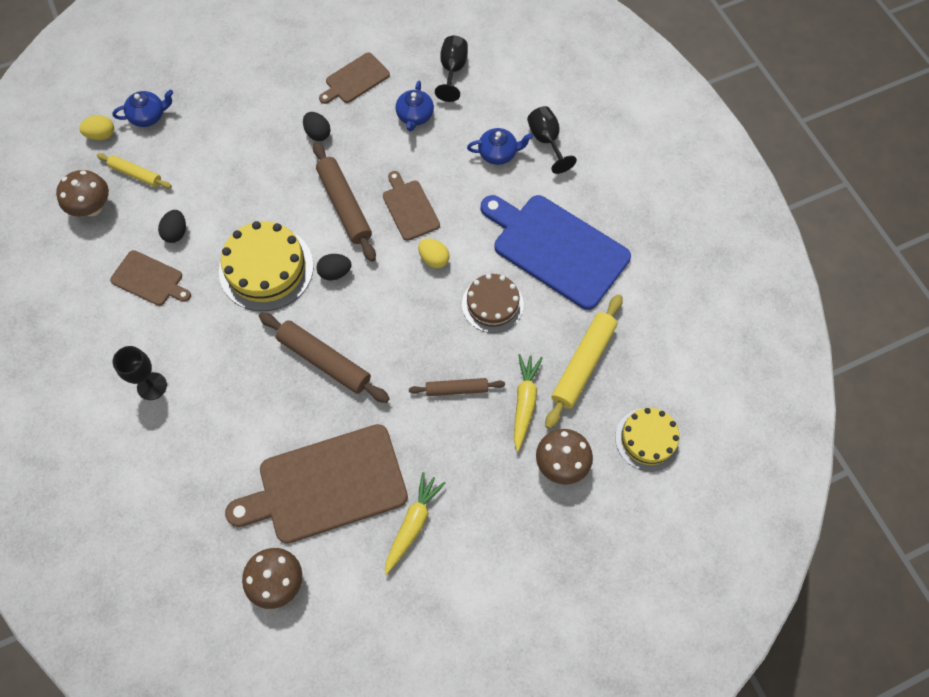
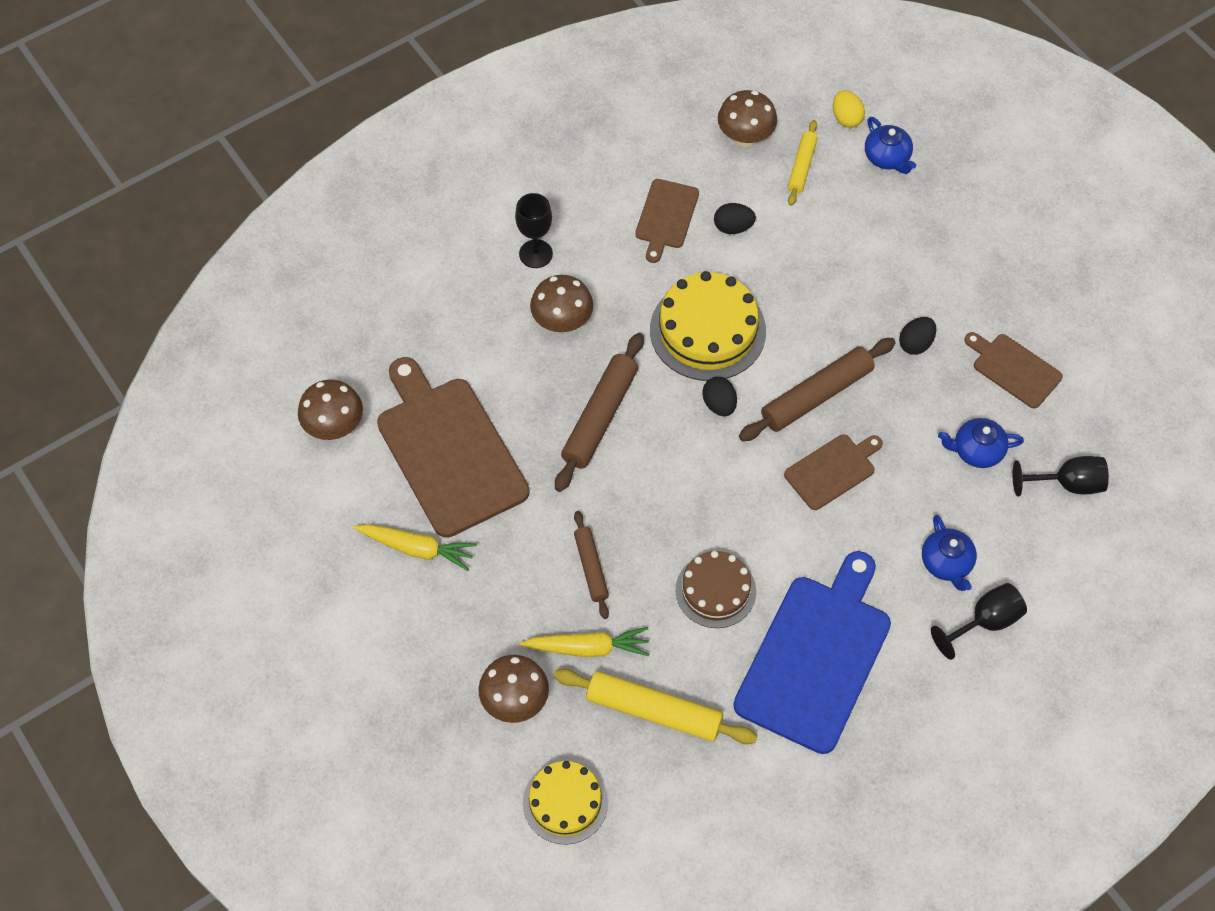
camera: 80 degrees right, 5 degrees down
(226, 375) = (562, 322): none -> brown mushroom
(434, 259) = (764, 511): yellow egg -> none

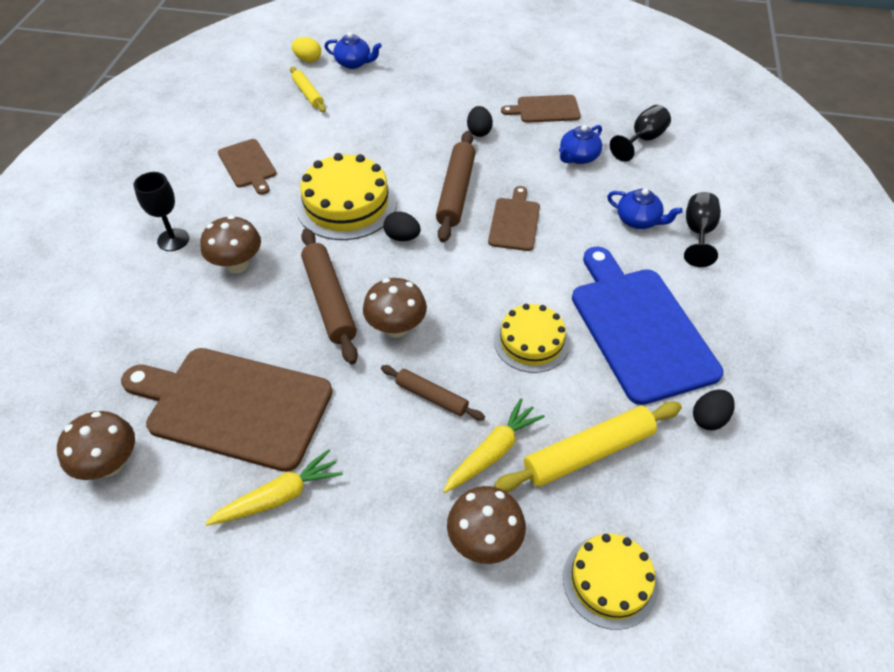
camera: 45 degrees left, 10 degrees down
(715, 590) = (531, 341): brown cake -> yellow cake
(733, 227) = (299, 145): black egg -> black egg (709, 418)
(745, 137) = (255, 100): brown mushroom -> brown mushroom (396, 328)

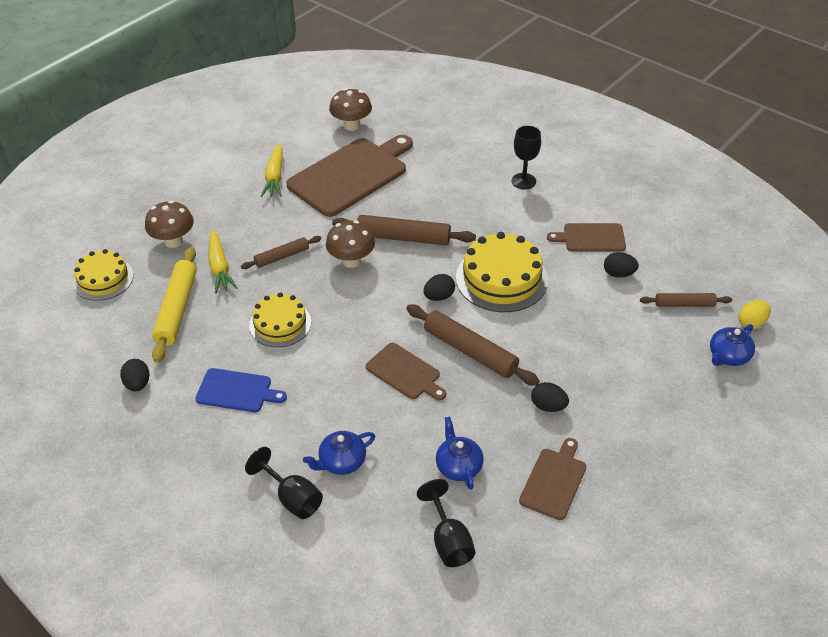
camera: 120 degrees right, 5 degrees down
(237, 265) = (474, 204): brown mushroom -> none
(291, 136) = (618, 274): none -> black egg
(308, 94) = (684, 304): yellow rolling pin -> brown rolling pin
(639, 328) = (237, 391): blue cutting board -> blue cutting board, size x0.51

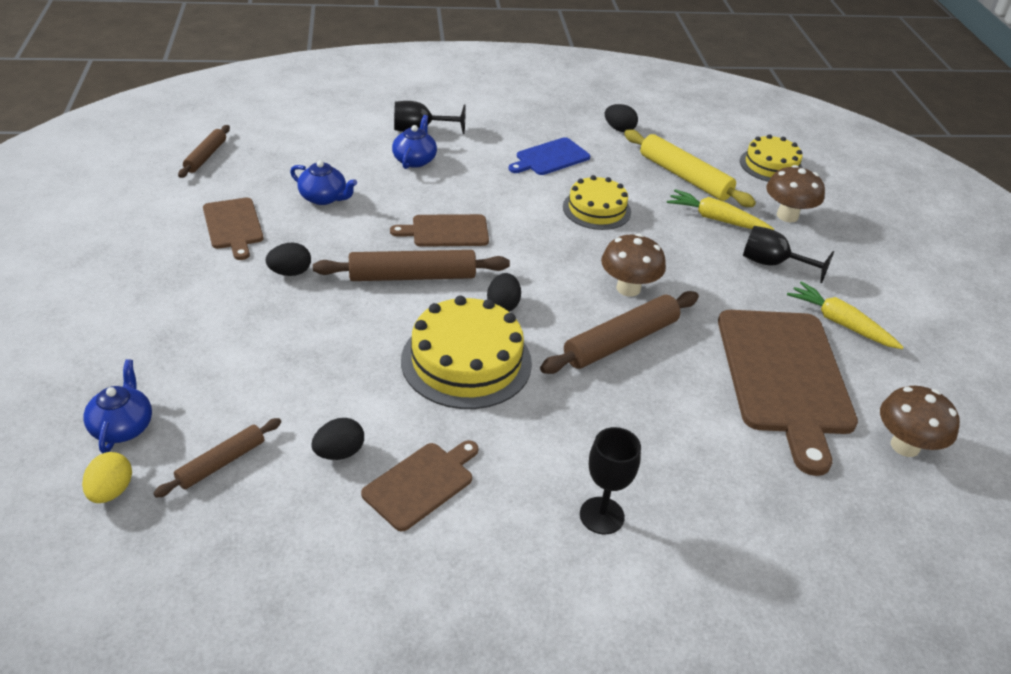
camera: 130 degrees right, 5 degrees down
(282, 257) = (688, 256): brown rolling pin -> brown rolling pin (206, 156)
(448, 541) = (282, 159): black goblet -> black goblet (772, 264)

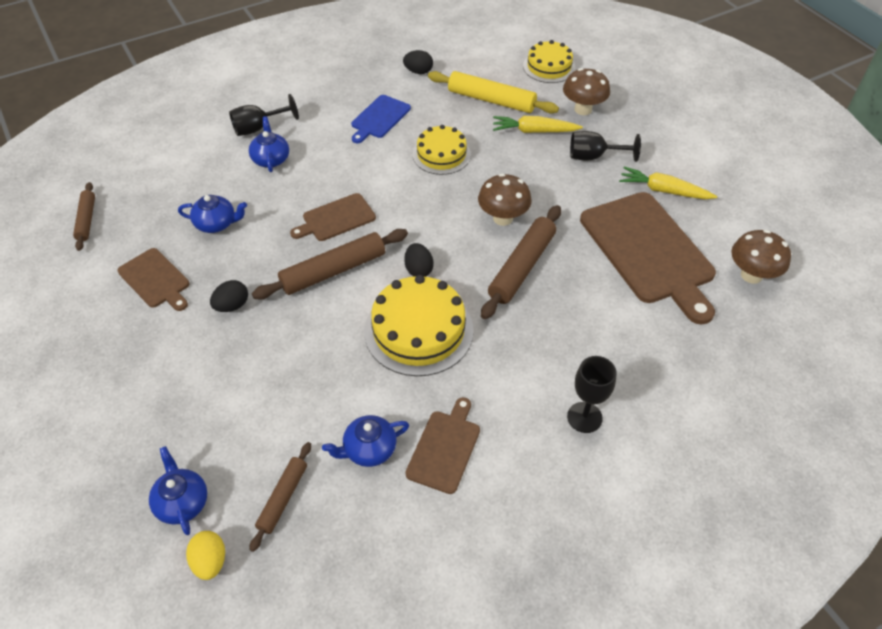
camera: 20 degrees left, 10 degrees up
(339, 452) = (369, 449): black egg -> blue teapot

